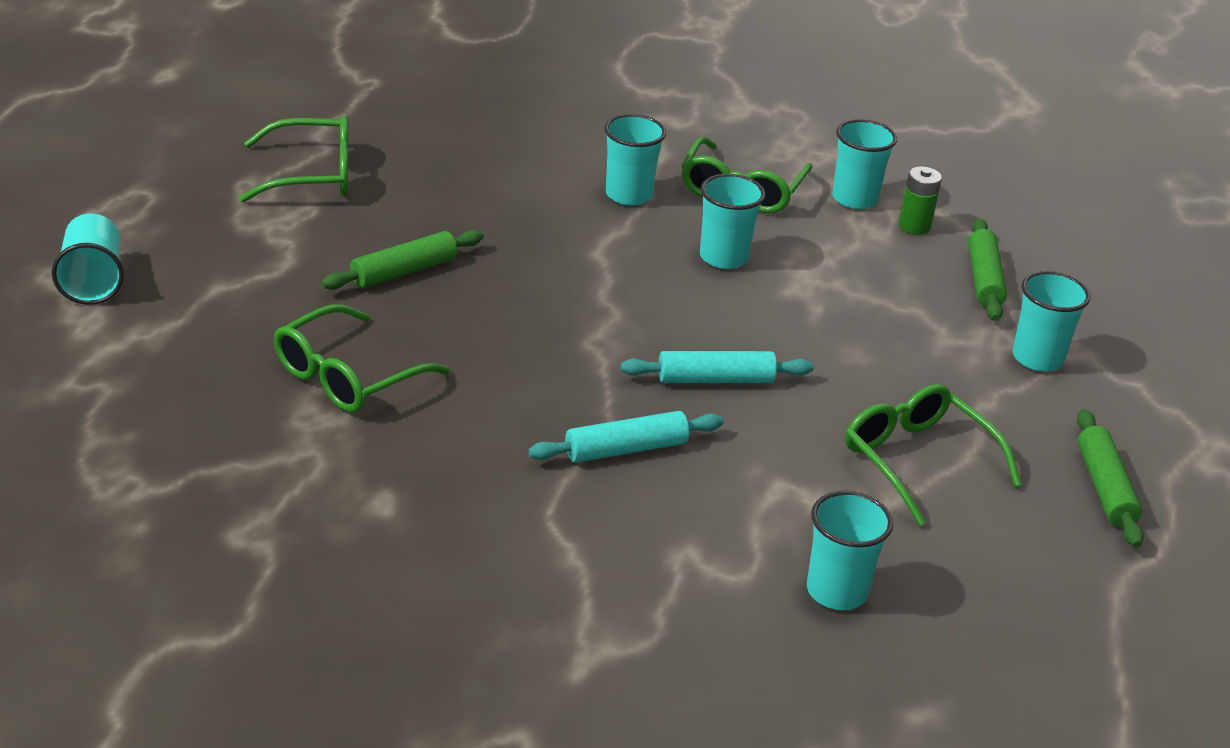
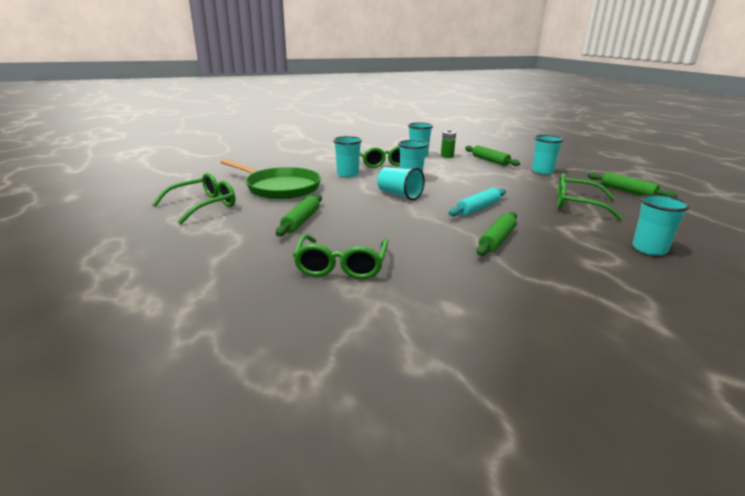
camera: 35 degrees left, 10 degrees down
(92, 280) = (128, 284): turquoise cup -> turquoise cup (399, 195)
(469, 181) = (280, 187): none -> green pan
(626, 449) = (497, 240): turquoise rolling pin -> green rolling pin

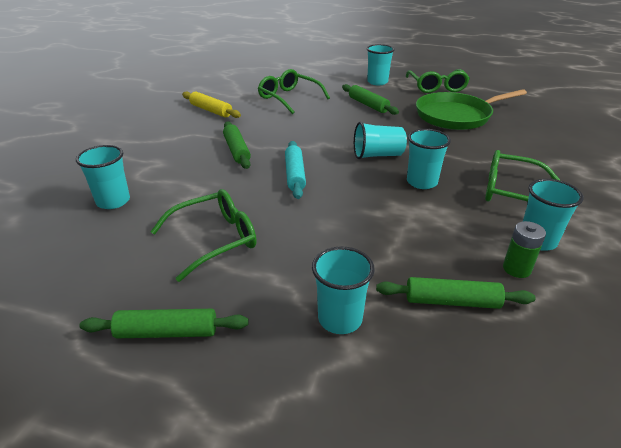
camera: 130 degrees right, 10 degrees up
(347, 174) = (474, 155): turquoise cup -> turquoise cup (377, 82)
(461, 298) = (211, 110): none -> yellow rolling pin

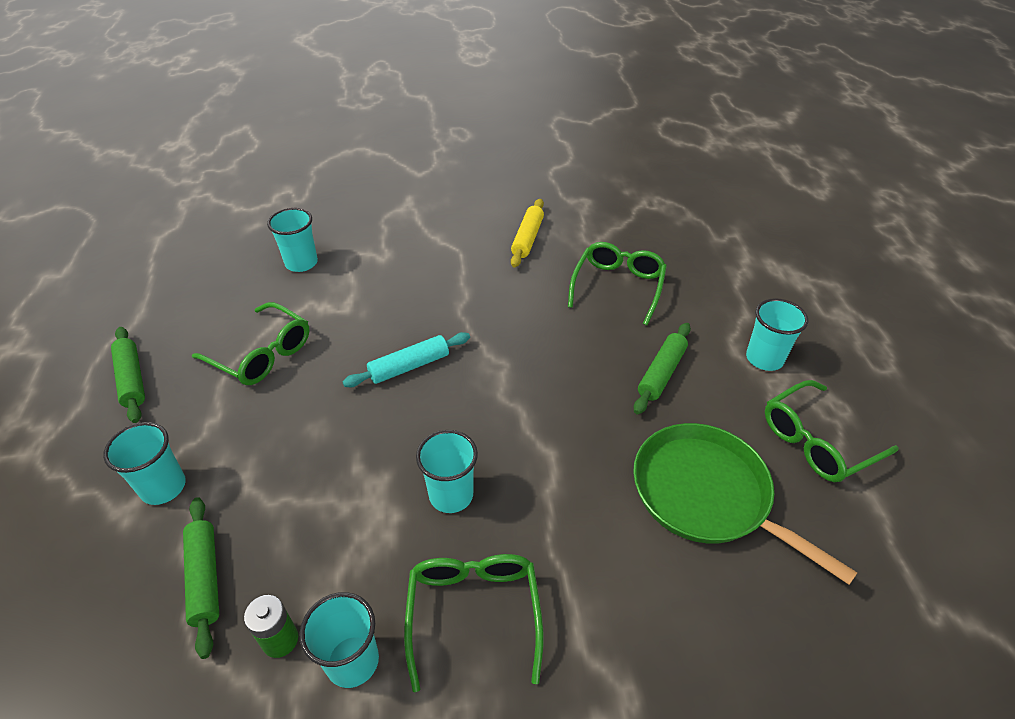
camera: 65 degrees right, 10 degrees up
(236, 150) = (441, 299): green rolling pin -> none
(377, 155) = (502, 428): turquoise cup -> none

